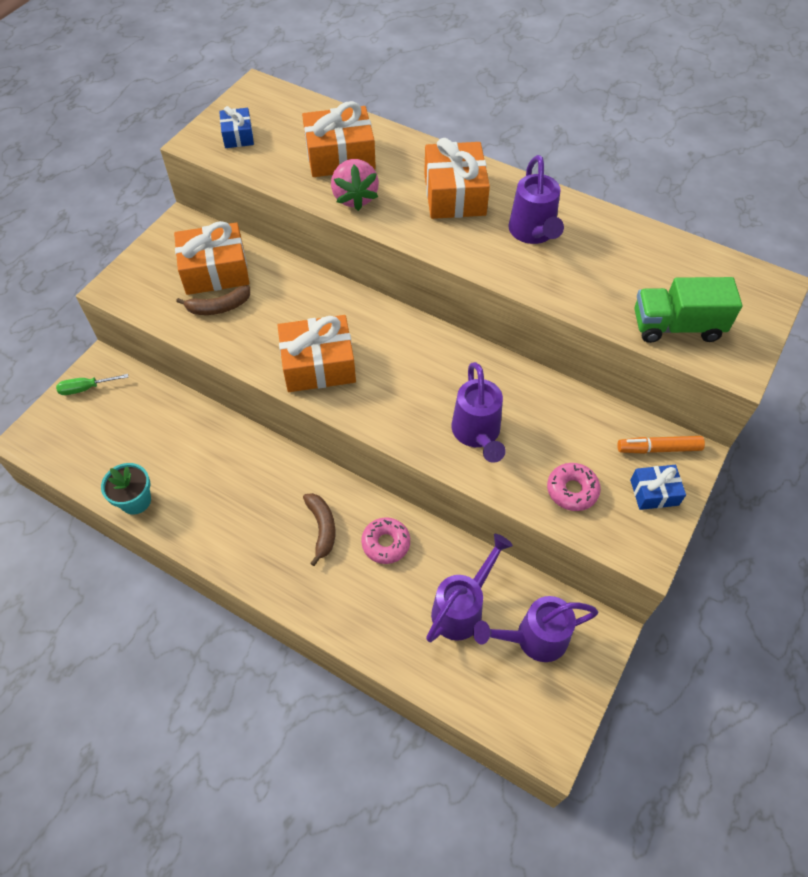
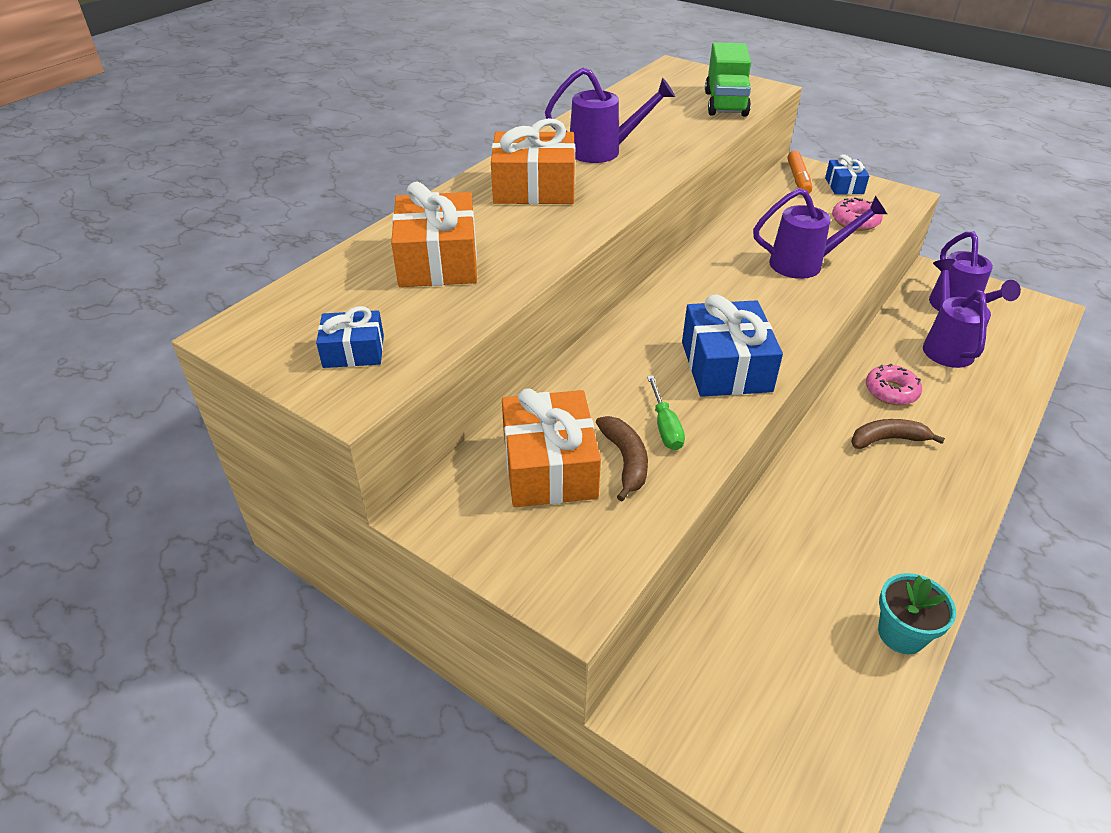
camera: 85 degrees left, 15 degrees down
(86, 388) = (698, 730): green screwdriver -> green screwdriver (665, 427)
(318, 365) = (726, 366): orange gift -> blue gift
(355, 198) = (526, 252): pink strawberry -> none
(462, 608) = (945, 346): purple watering can -> purple watering can turned 45 degrees clockwise

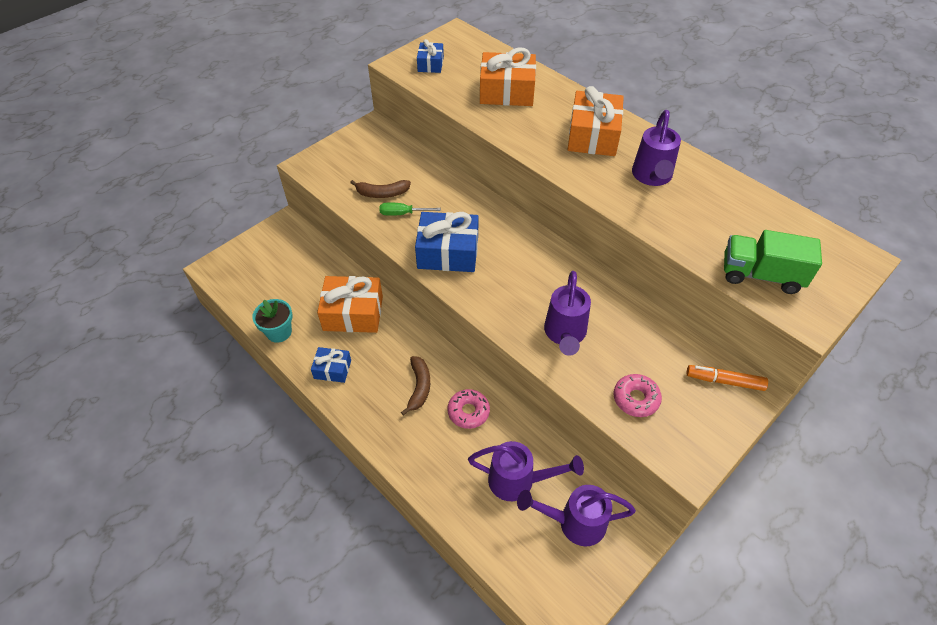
camera: 100 degrees right, 10 degrees up
(549, 466) = (388, 166): orange gift -> orange gift (353, 313)
(844, 186) = (710, 417): blue gift -> blue gift (332, 369)

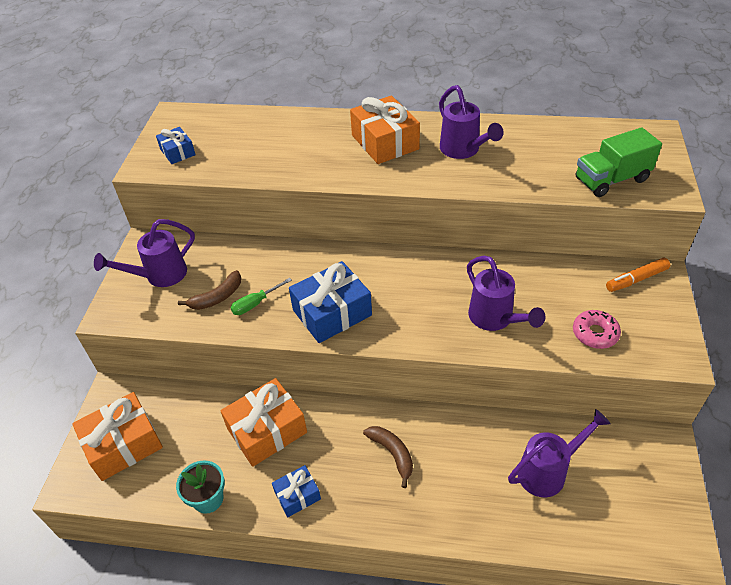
camera: 35 degrees left, 5 degrees down
(468, 412) = (454, 444): pink donut -> none
(507, 92) = (274, 142): orange gift -> orange gift (123, 444)
(574, 522) = (619, 471): purple watering can -> purple watering can (160, 275)

